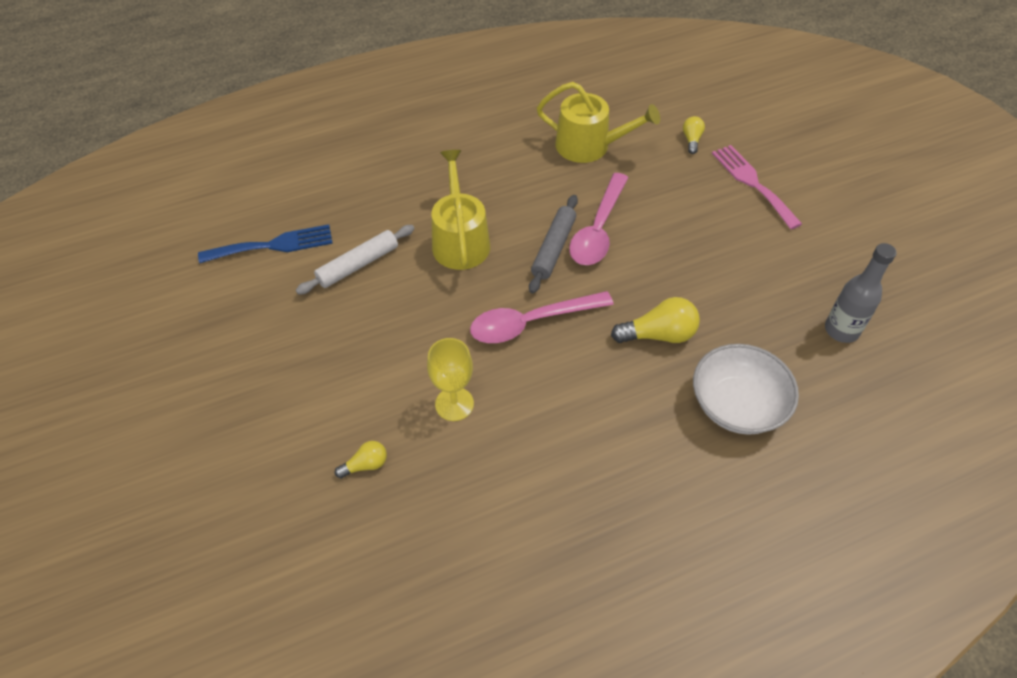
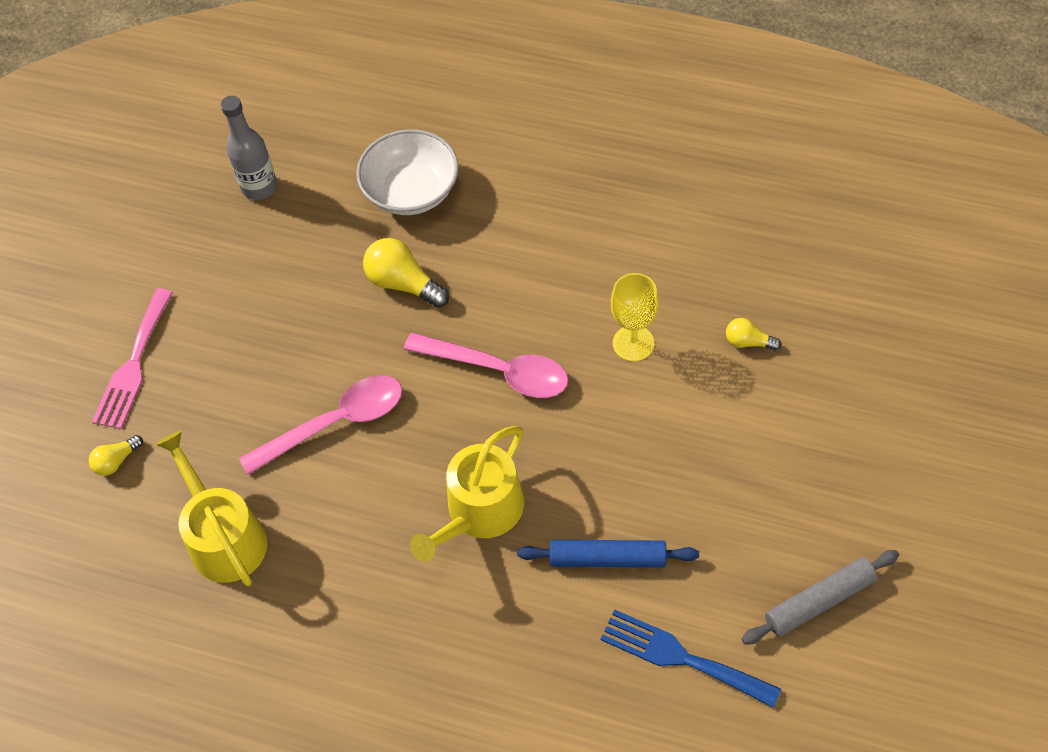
camera: 135 degrees left, 5 degrees up
(358, 265) = (607, 559): white rolling pin -> blue rolling pin
(553, 248) = (399, 433): grey rolling pin -> grey rolling pin (819, 601)

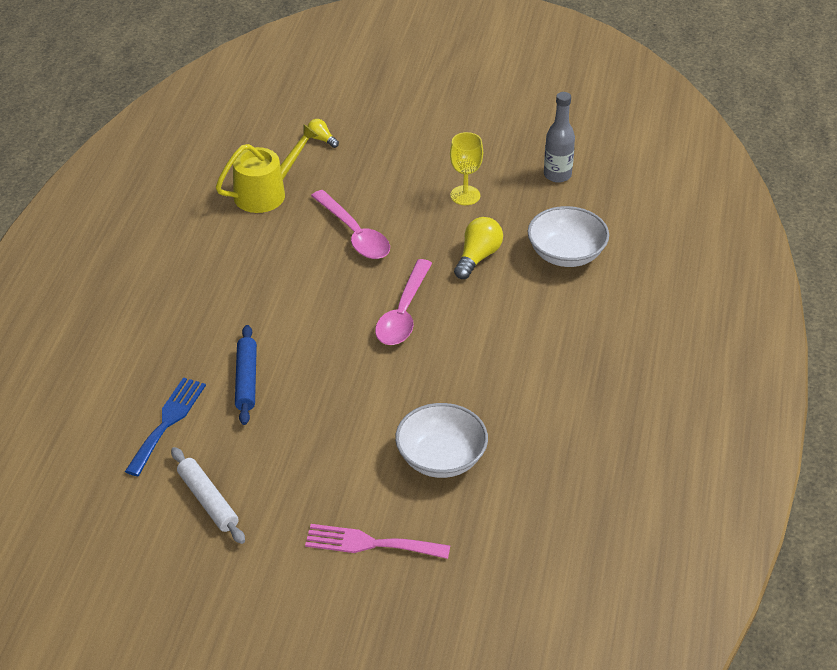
camera: 80 degrees right, 15 degrees down
(133, 365) = (396, 136): pink fork -> pink fork (370, 543)
(479, 512) = (284, 311): yellow watering can -> none
(633, 343) = (434, 388): yellow goblet -> yellow goblet (465, 195)
(748, 342) = (441, 458): yellow light bulb -> white bowl
(819, 601) = (208, 501): grey rolling pin -> white rolling pin

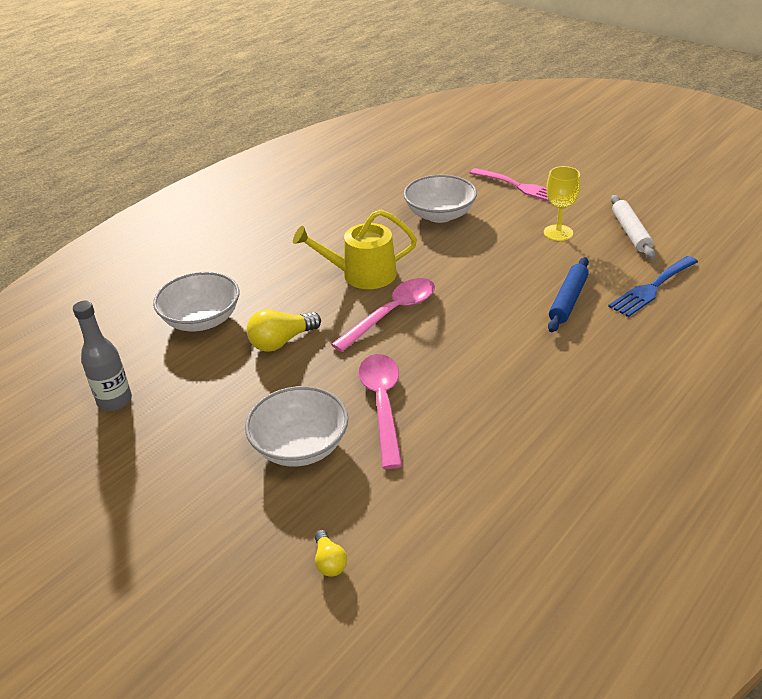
camera: 150 degrees left, 5 degrees down
(265, 193) = (454, 497): yellow watering can -> yellow watering can (362, 274)
(392, 189) = (300, 446): none -> white bowl
(465, 195) = (230, 410): yellow goblet -> yellow goblet (558, 233)

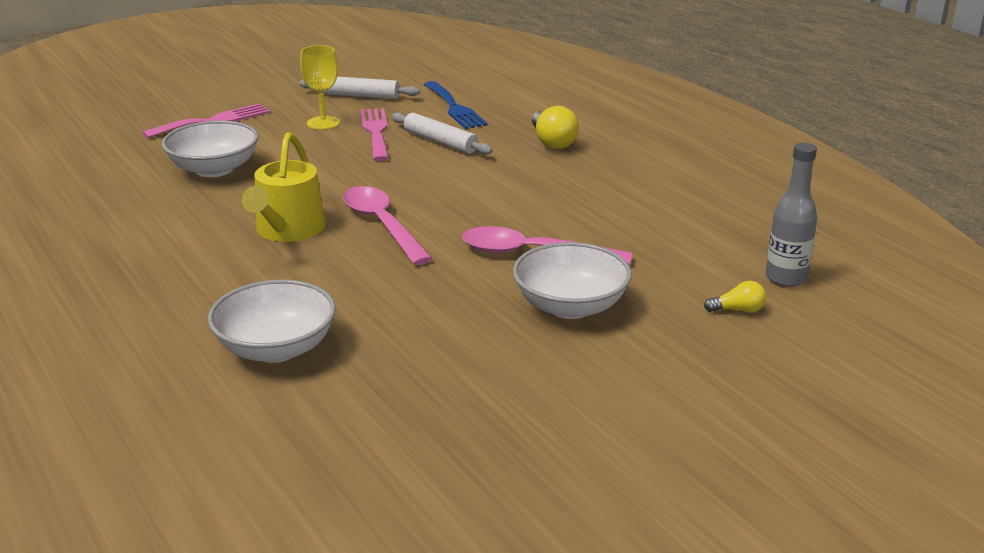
camera: 75 degrees left, 10 degrees down
(115, 401) = (403, 431): grey bottle -> grey bottle (786, 278)
(282, 341) = (376, 296): yellow light bulb -> yellow light bulb (552, 142)
(561, 262) = (376, 132): none -> pink fork
(568, 300) = (440, 142): blue rolling pin -> white rolling pin

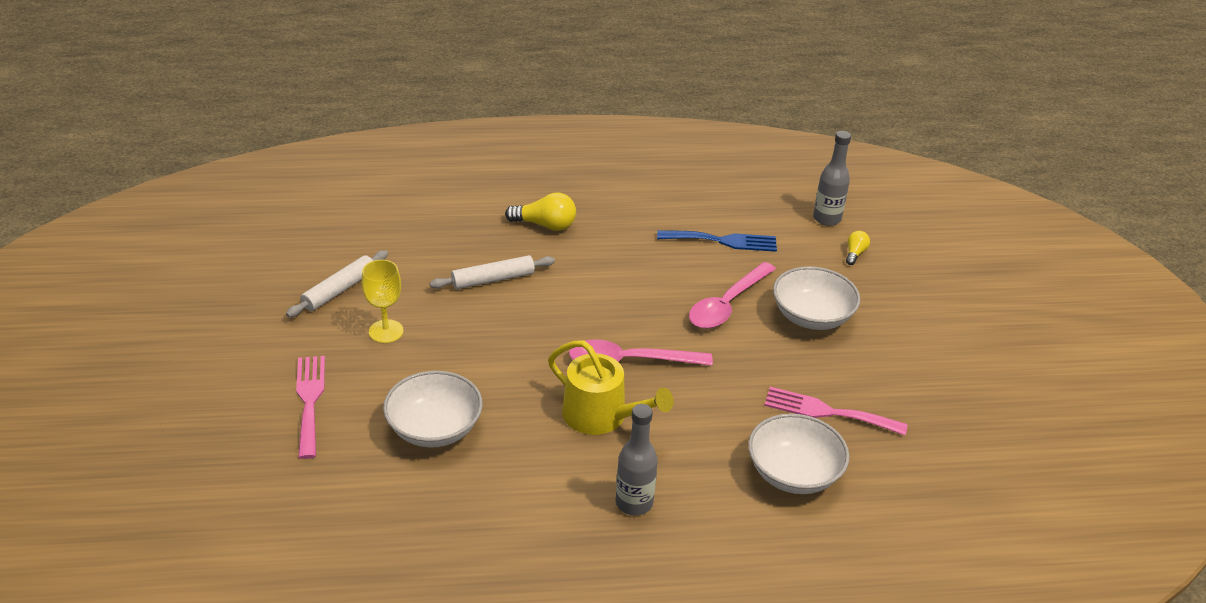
camera: 65 degrees left, 10 degrees up
(173, 272) = (634, 503): none -> grey bottle
(376, 132) = (437, 307): pink fork -> pink fork (827, 412)
(454, 108) = (425, 247): blue fork -> blue fork (723, 241)

